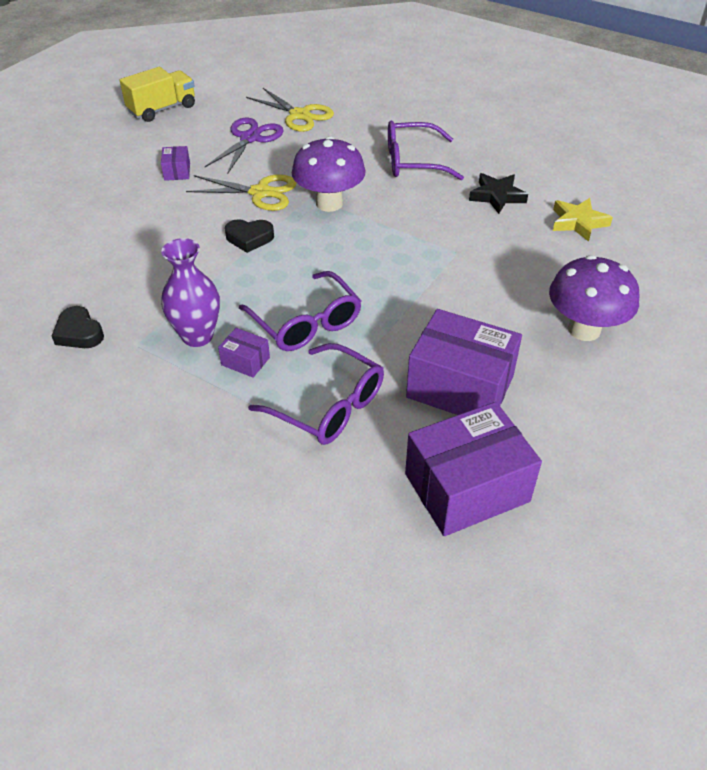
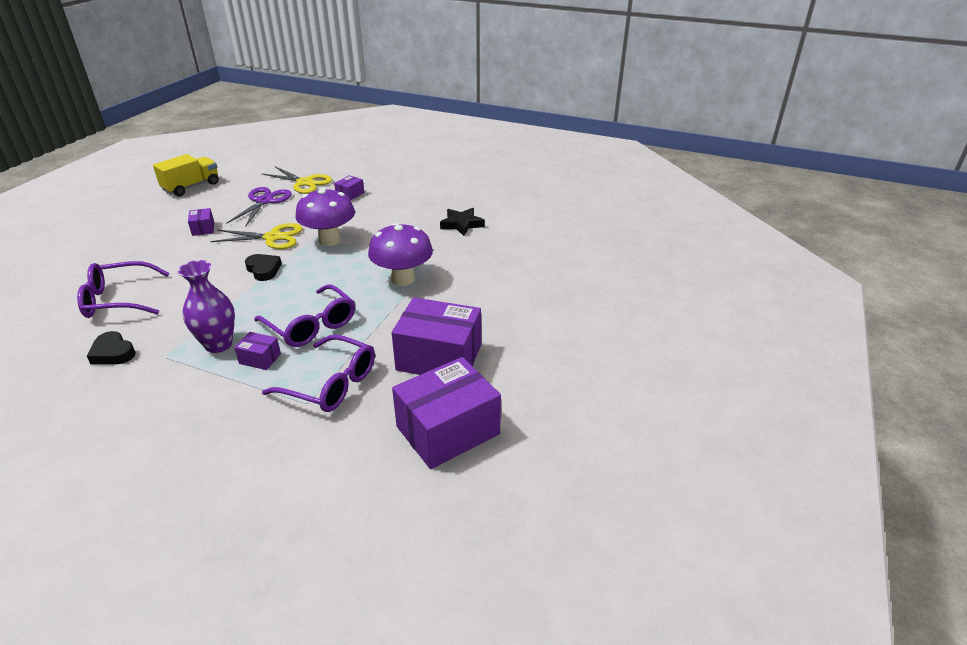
camera: 10 degrees left, 10 degrees down
(249, 238) = (263, 270): black heart -> black heart turned 120 degrees counterclockwise
(355, 138) = (350, 194): none -> purple box
(413, 162) = (396, 207): purple glasses -> purple glasses (118, 300)
(578, 222) = (524, 236): yellow star -> none
(584, 330) = (534, 307): purple mushroom -> purple mushroom (403, 279)

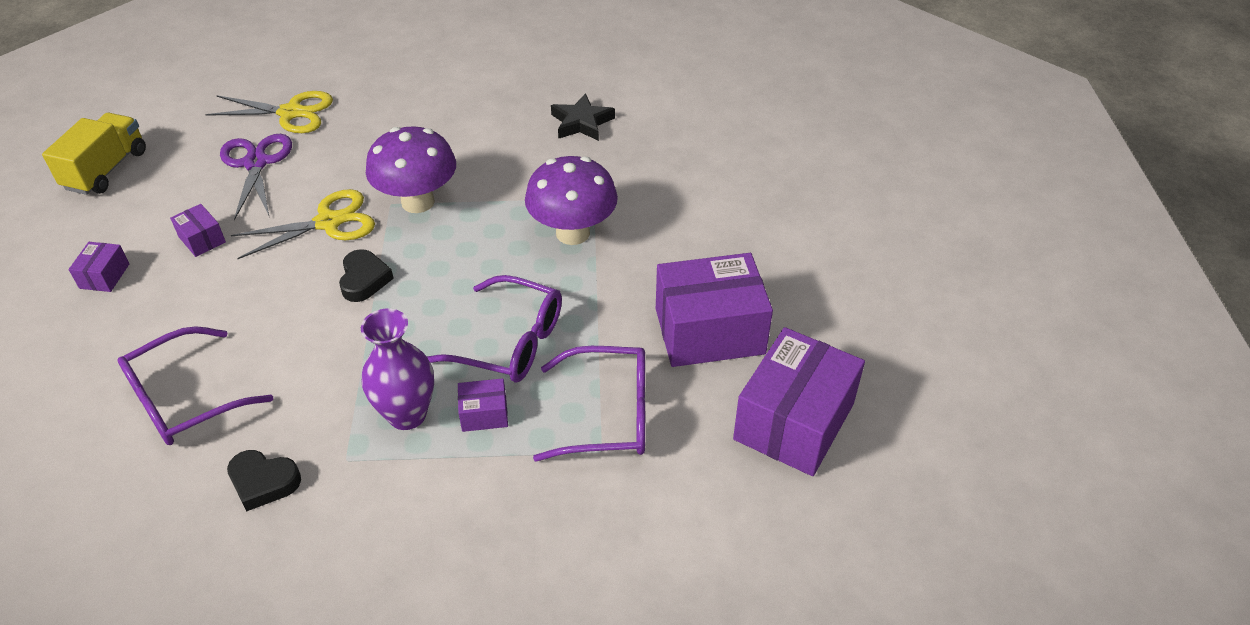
camera: 25 degrees left, 10 degrees up
(263, 270) = (364, 279): black heart -> black heart turned 60 degrees clockwise
(350, 194) = (380, 115): purple box -> purple box (104, 276)

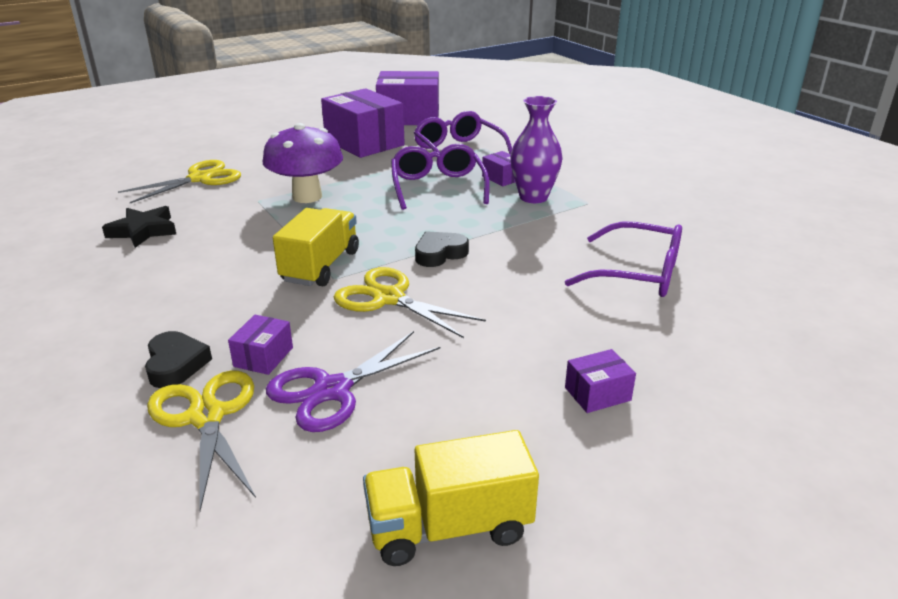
camera: 120 degrees left, 15 degrees down
(202, 239) = (483, 359): purple box -> purple box (263, 357)
(263, 482) = (641, 219): black heart -> black heart (176, 364)
(418, 202) = (321, 266): purple mushroom -> yellow truck
(684, 173) = (200, 179): none -> yellow scissors

